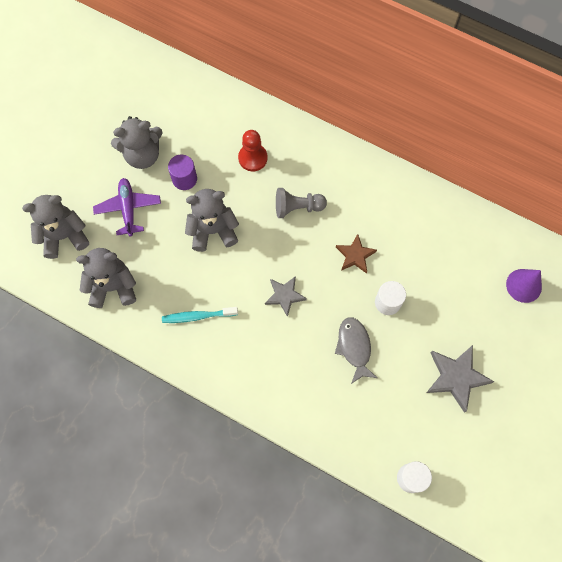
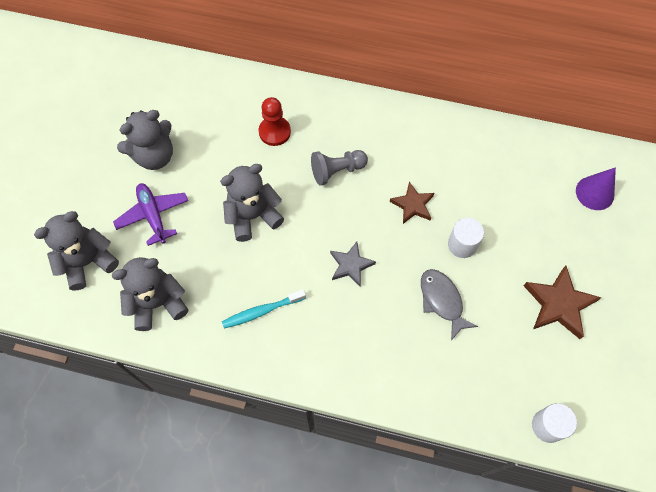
camera: 15 degrees left, 5 degrees down
(184, 179) = (207, 170): purple cylinder -> none
(456, 377) = (559, 304): grey star -> brown star

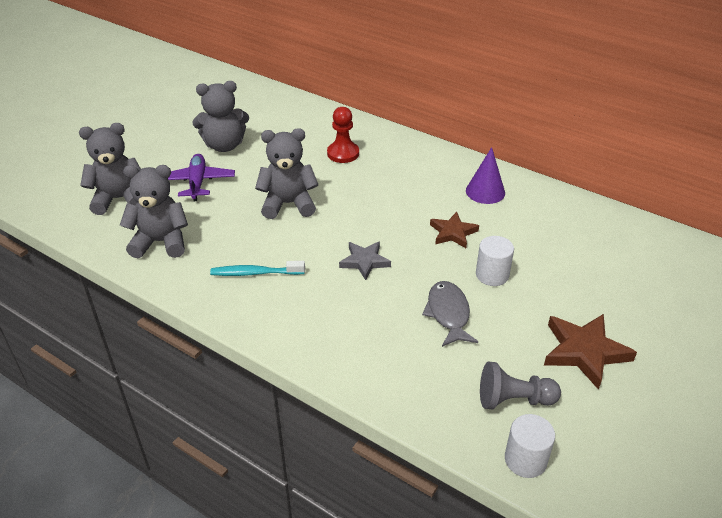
camera: 20 degrees right, 25 degrees down
(337, 171) = (388, 191): grey pawn -> grey pawn (513, 399)
(594, 193) = (663, 270): purple cone -> purple cone (485, 191)

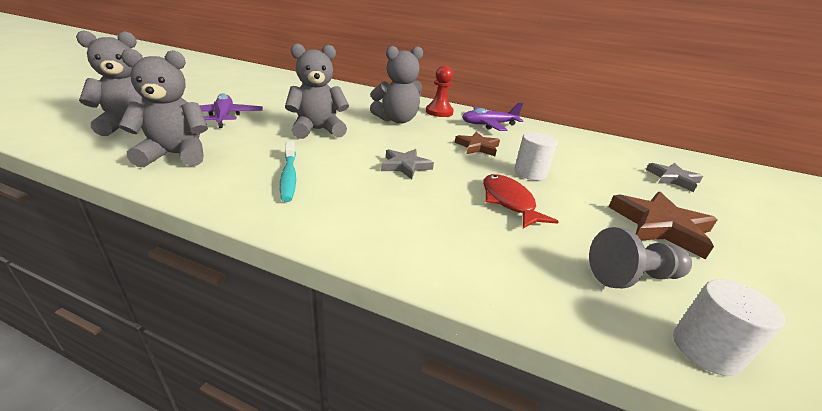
camera: 15 degrees left, 10 degrees down
(224, 145) = (252, 98): grey teddy bear -> grey teddy bear (397, 120)
(255, 273) = (289, 177): turquoise toothbrush -> turquoise toothbrush turned 90 degrees counterclockwise
(343, 153) = (361, 104): red pawn -> red pawn (439, 112)
(448, 313) = (509, 202): grey fish -> red fish
(485, 191) = (488, 125): purple cone -> purple plane
(657, 289) = (673, 179): none -> grey star

